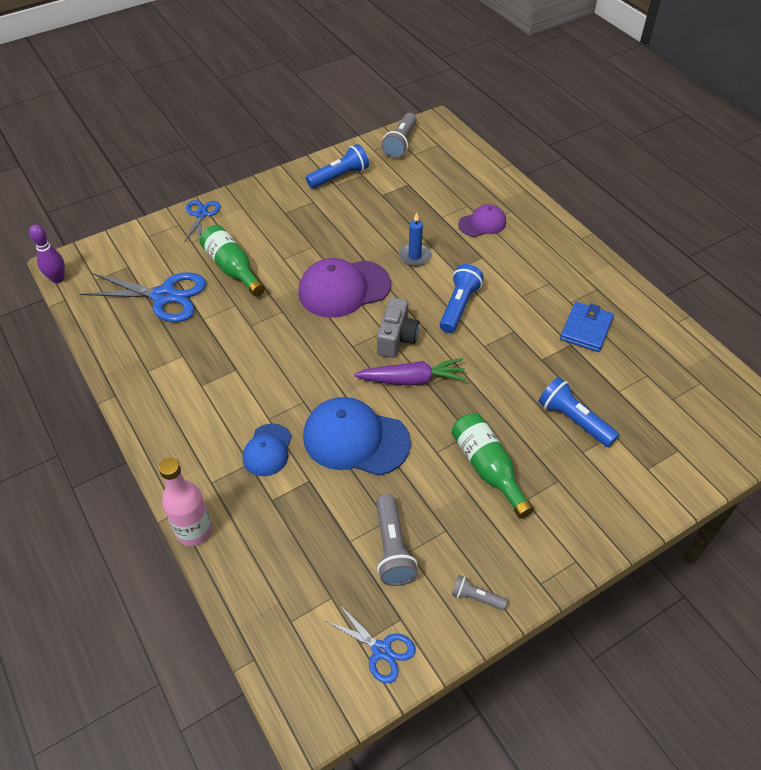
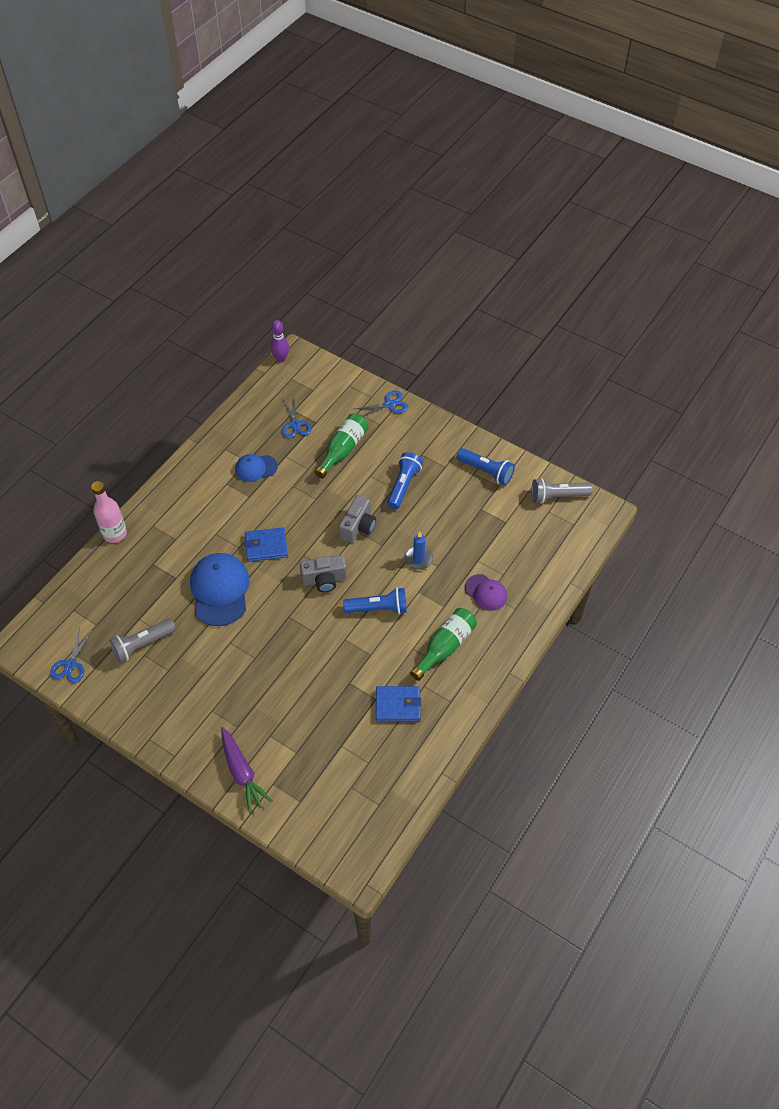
camera: 65 degrees right, 5 degrees up
(164, 296) = (295, 425): blue scissors -> blue scissors, size x0.57
(267, 450) = (189, 544): blue cap -> blue cap (256, 468)
(319, 375) = (266, 546): none -> blue wallet
(344, 289) = (358, 527): purple cap -> grey camera
(412, 380) = (288, 604): purple carrot -> purple carrot (242, 773)
(476, 597) = (124, 704): grey flashlight -> none
(488, 468) = (229, 679): green bottle -> green bottle (445, 647)
(573, 420) = (297, 721): blue flashlight -> blue flashlight (403, 485)

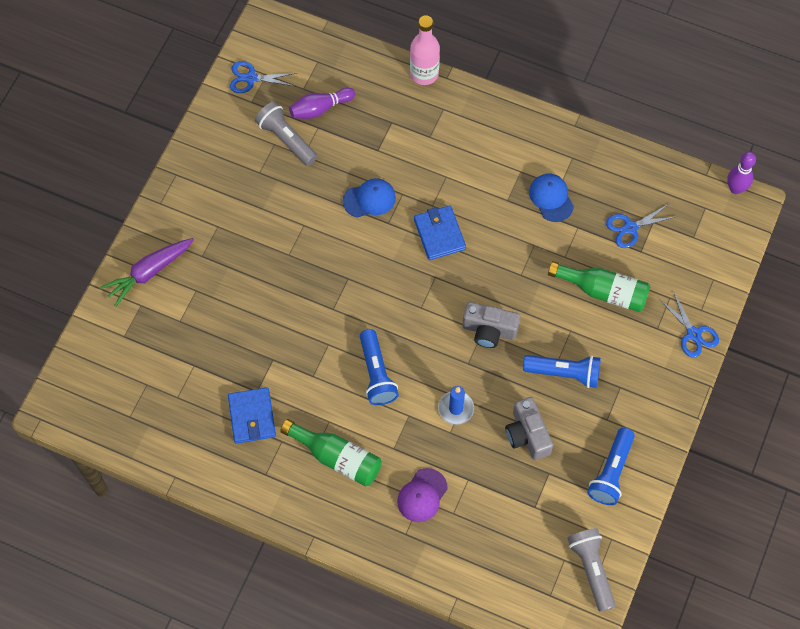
camera: 80 degrees right, 10 degrees up
(121, 614) = (320, 108): none -> purple bowling pin
(220, 590) = (369, 199): blue cap -> blue cap, size x0.56
(324, 579) = (405, 307): grey camera -> grey camera (527, 435)

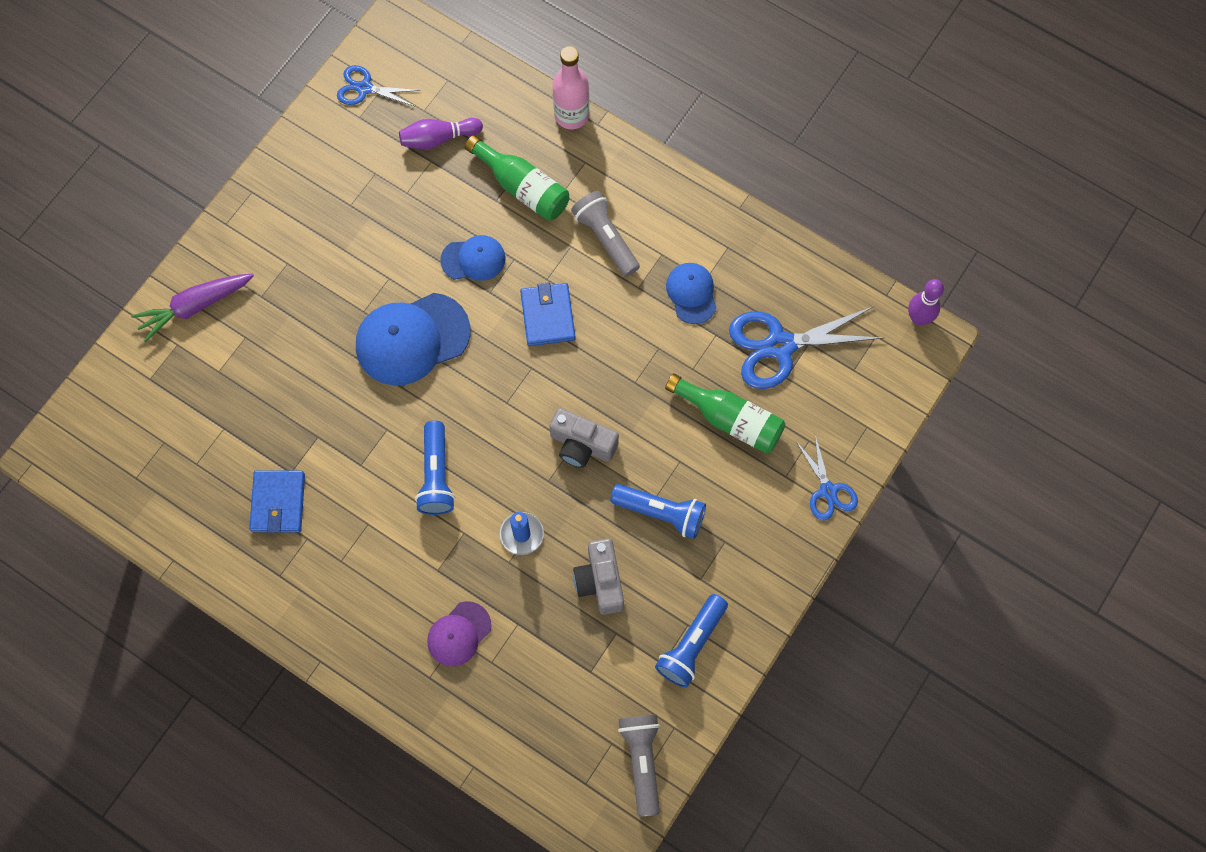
camera: 10 degrees right, 5 degrees up
(286, 139) = (390, 170): grey flashlight -> grey flashlight (605, 238)
(333, 270) = (412, 339): none -> blue cap
(337, 457) = (367, 570): green bottle -> green bottle (522, 187)
(630, 228) = (779, 346): blue scissors -> blue scissors, size x1.76

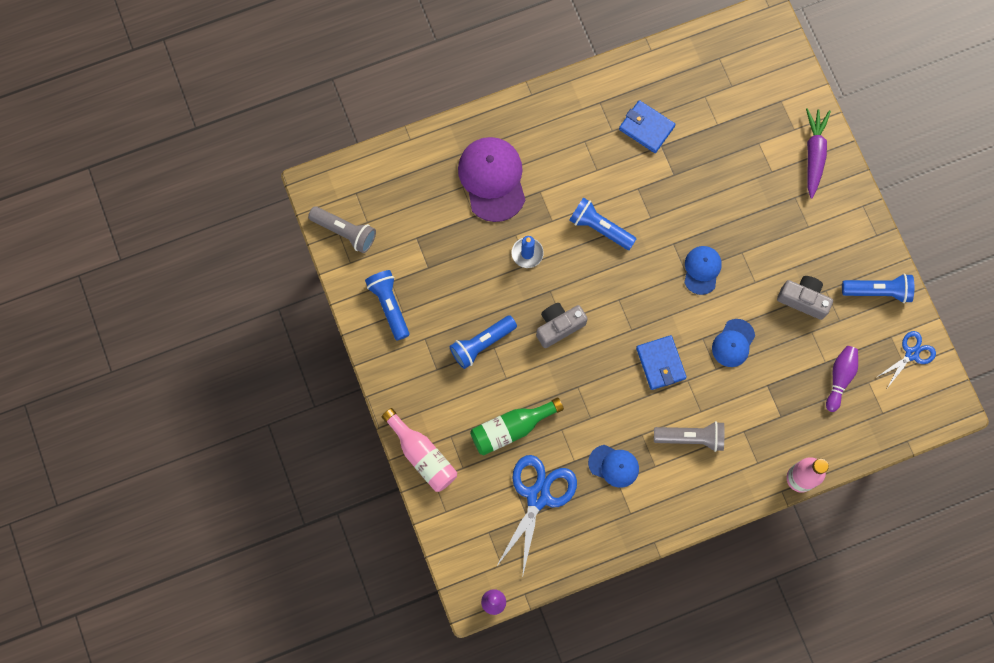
camera: 125 degrees right, 5 degrees up
(315, 156) = (878, 291): none -> blue flashlight
(412, 339) = (702, 270): blue cap -> blue cap, size x0.56
(459, 634) = (492, 179): purple cap -> purple cap, size x1.78
(522, 187) = (766, 408): green bottle -> none
(547, 316) = (660, 363): blue wallet -> blue wallet turned 45 degrees clockwise
(600, 581) = (465, 279): grey camera -> grey camera (803, 299)
(828, 491) = (422, 455): blue scissors -> pink bottle

